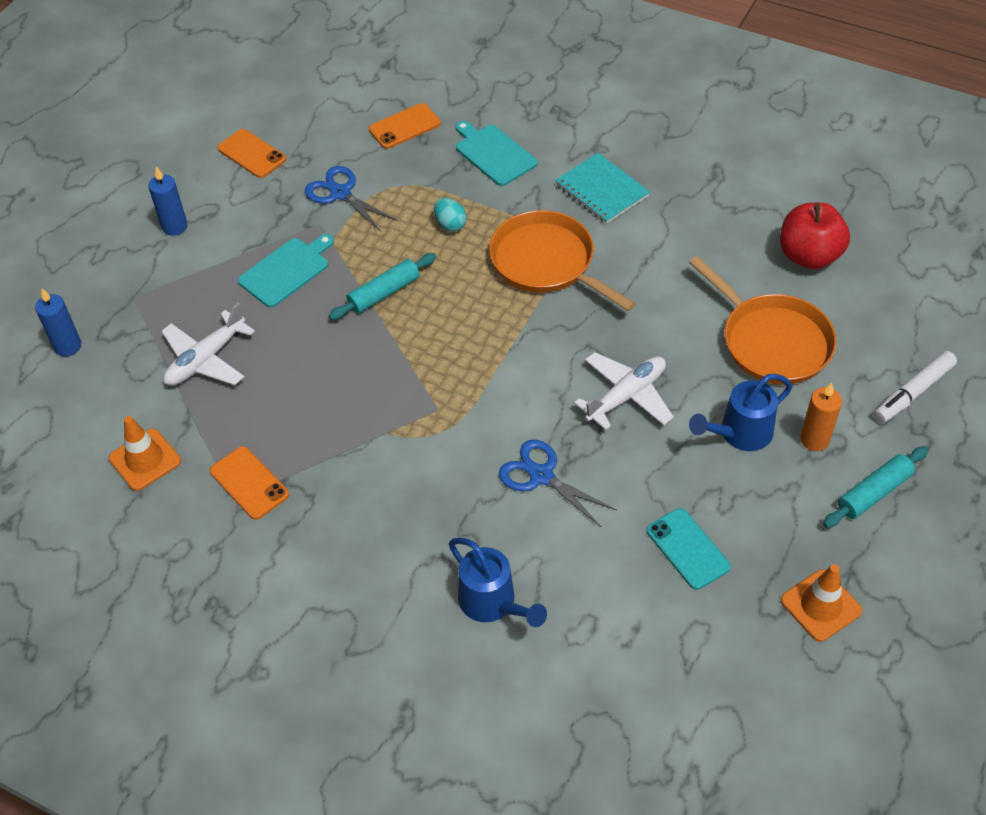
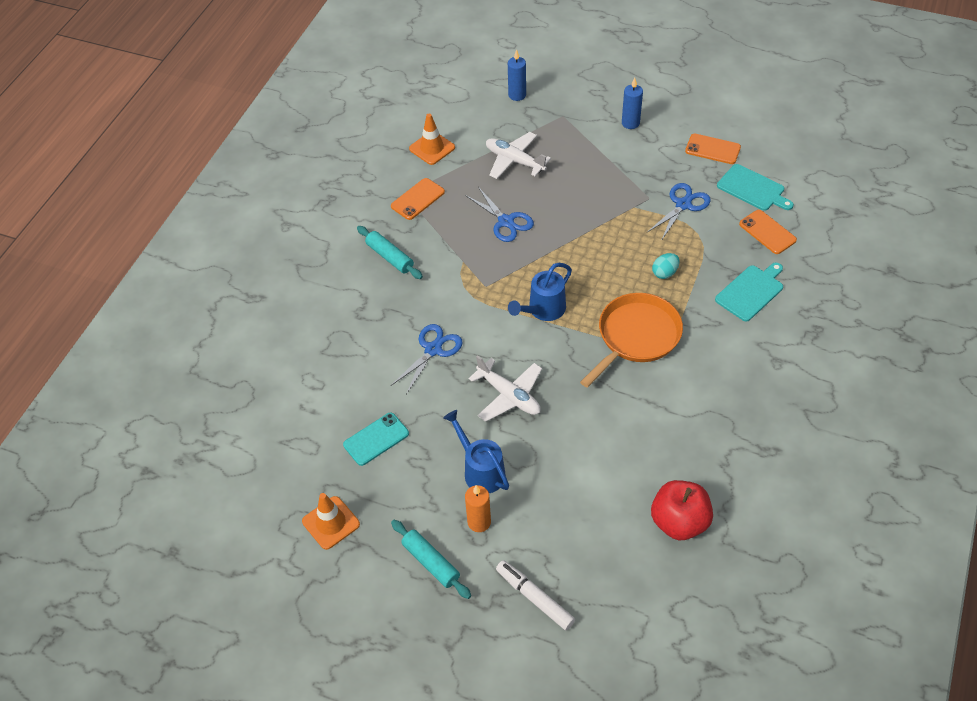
camera: 85 degrees right, 0 degrees up
(251, 154) = (712, 149): orange phone -> orange phone turned 75 degrees clockwise
(286, 271) = (600, 187): turquoise cutting board -> turquoise cutting board (752, 189)
(323, 378) = (506, 222): none -> blue scissors
(384, 293) = (587, 243): turquoise rolling pin -> turquoise rolling pin (390, 257)
(493, 604) = (331, 332): blue watering can -> blue watering can (543, 310)
(601, 190) = (725, 367): turquoise notebook -> none
(772, 341) = (576, 493): orange pan -> none

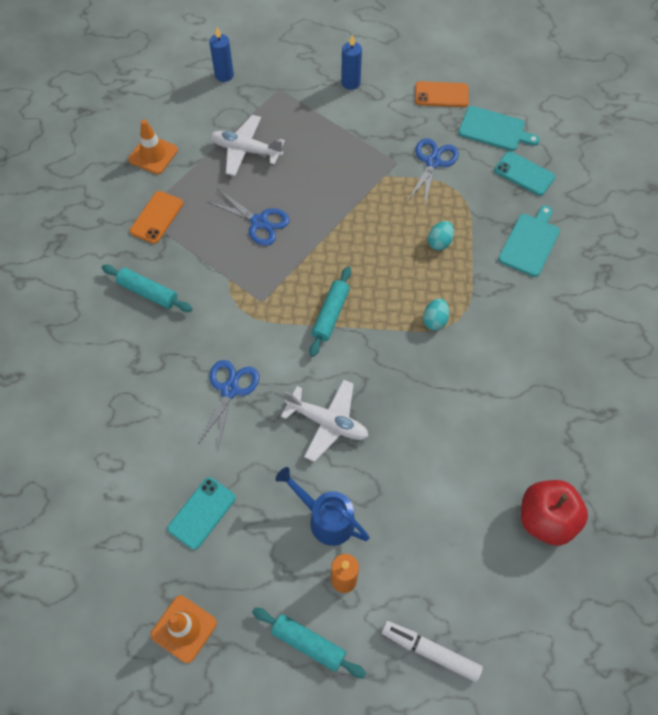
camera: 20 degrees left, 10 degrees up
(543, 310) = (330, 315): blue watering can -> turquoise rolling pin
(636, 336) = (435, 320): orange pan -> turquoise egg
(767, 232) = (524, 174): orange phone -> turquoise phone

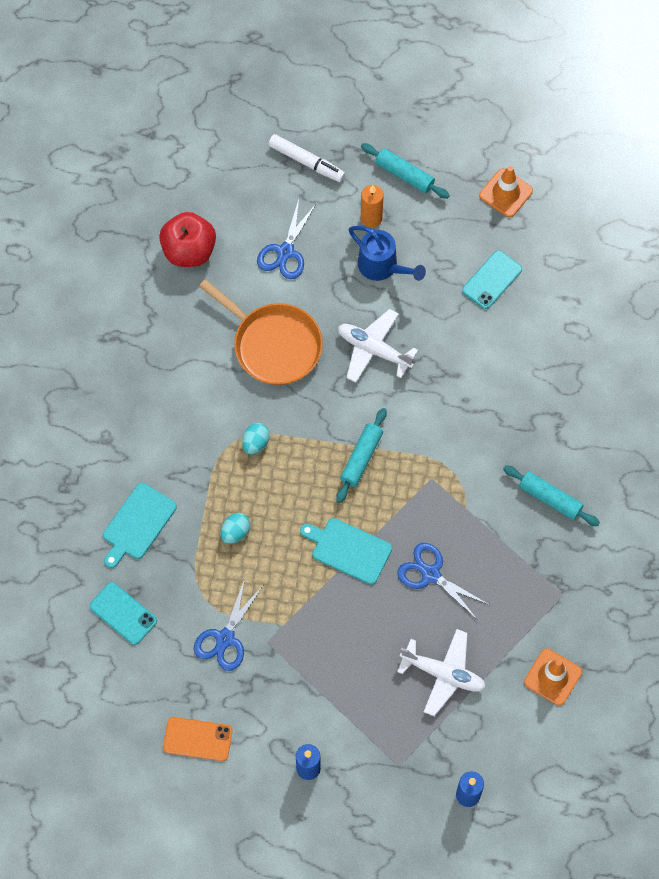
camera: 175 degrees left, 5 degrees up
(156, 217) = (545, 590): orange phone -> none
(230, 390) = (465, 388): blue scissors -> blue scissors (285, 252)
(433, 419) = (274, 345): none -> orange pan
(494, 130) = (143, 679): turquoise cutting board -> turquoise cutting board (349, 550)

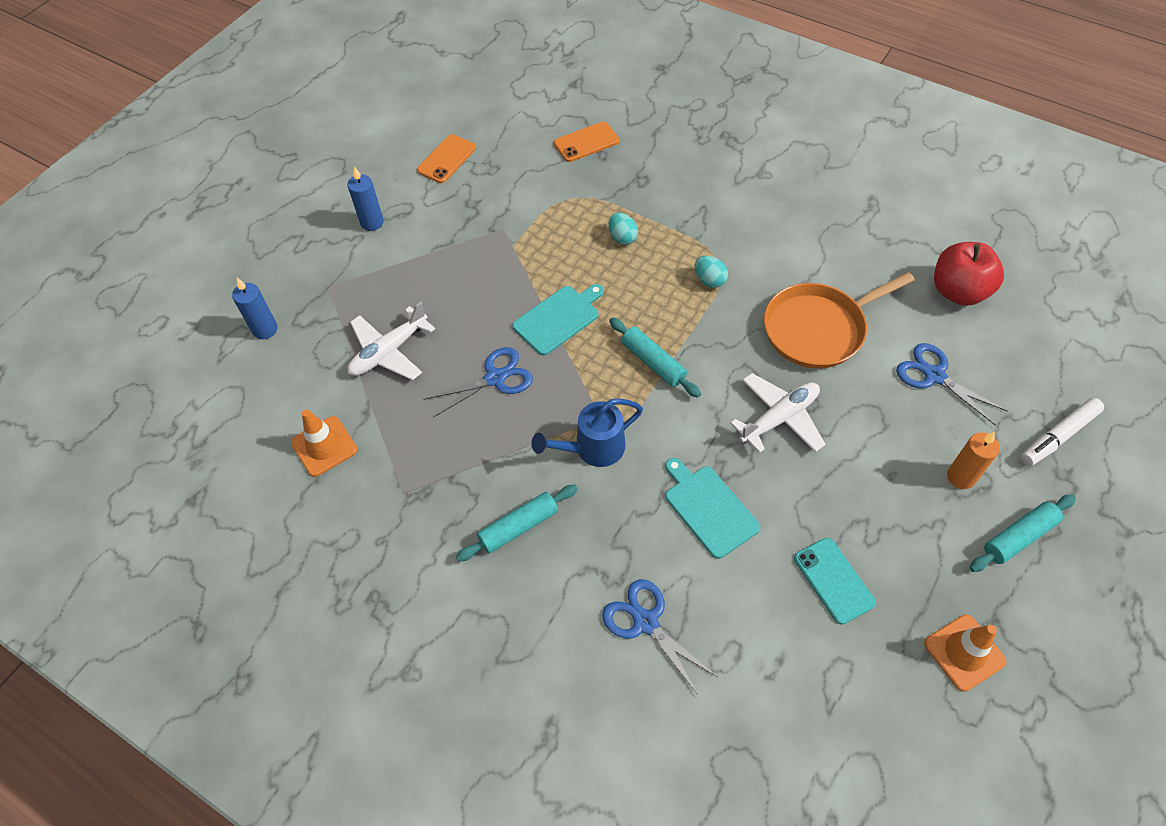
camera: 115 degrees right, 10 degrees down
(123, 613) = (586, 142): turquoise phone -> orange phone
(137, 524) = (666, 173): turquoise cutting board -> turquoise cutting board (709, 508)
(225, 638) = (524, 201): blue scissors -> blue scissors (645, 622)
(382, 267) = (887, 465): blue watering can -> blue watering can (592, 448)

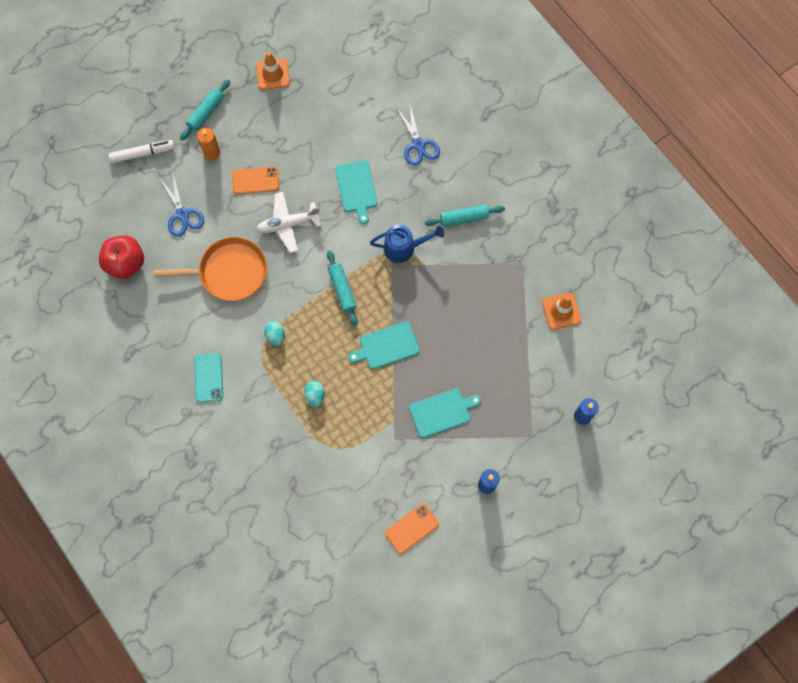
camera: 160 degrees left, 15 degrees up
(389, 352) = (504, 364): white plane -> none
(454, 273) = (442, 412): none -> turquoise cutting board
(495, 378) = (443, 317): blue scissors -> none
(586, 142) = (299, 501): orange phone -> orange phone (255, 180)
(833, 580) = (313, 128): turquoise phone -> turquoise phone (208, 378)
(1018, 537) = (206, 113): turquoise rolling pin -> turquoise rolling pin turned 45 degrees counterclockwise

